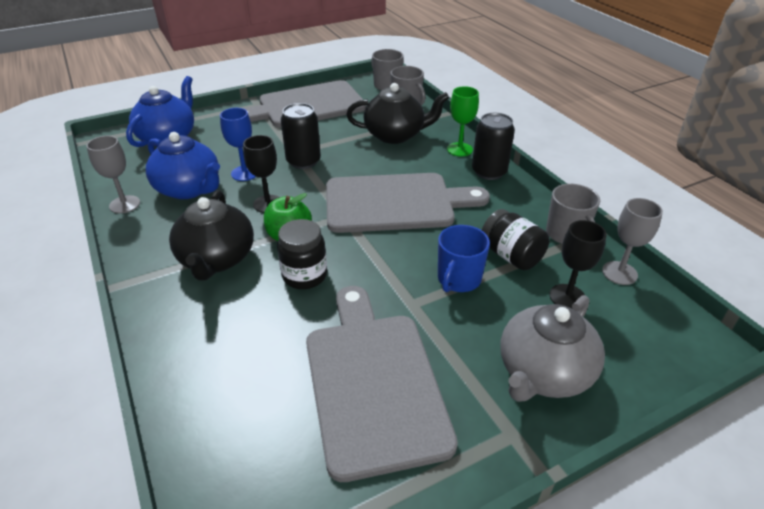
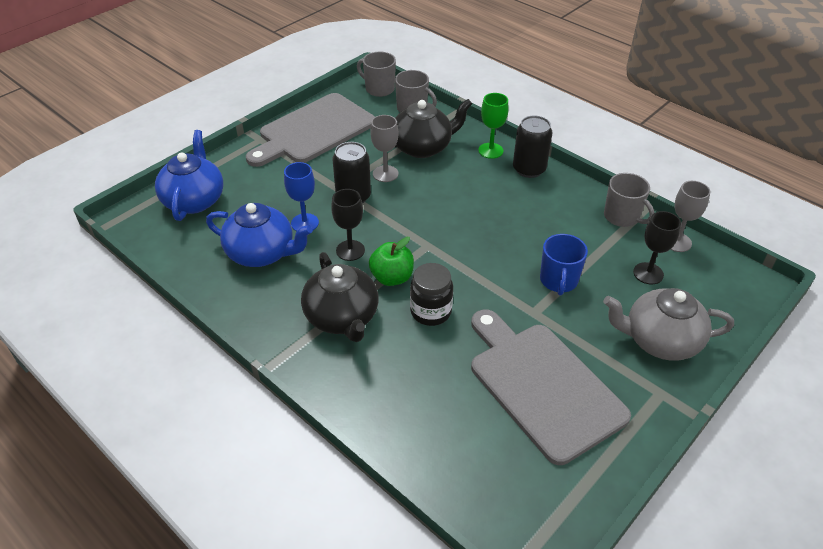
camera: 20 degrees left, 5 degrees up
(124, 204) = (209, 286): grey goblet -> grey goblet (385, 174)
(395, 203) = (465, 221): grey cutting board -> none
(511, 255) = (588, 248): black jar -> none
(543, 373) = (660, 340): grey teapot -> grey teapot turned 75 degrees clockwise

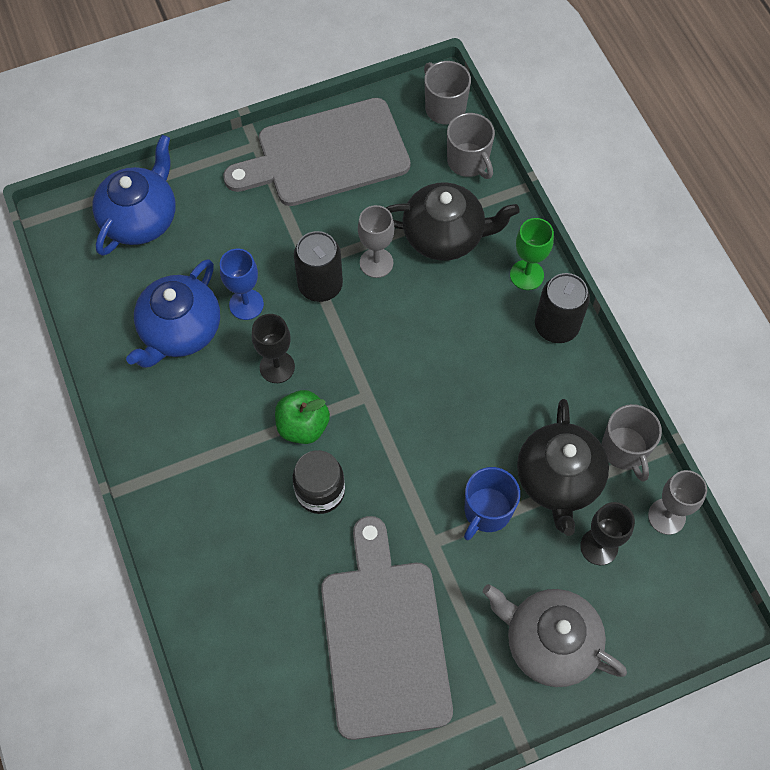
camera: 25 degrees right, 20 degrees up
(262, 253) = (180, 331): blue teapot -> blue teapot turned 75 degrees clockwise
(342, 317) = (223, 458): black teapot -> black teapot (558, 480)

